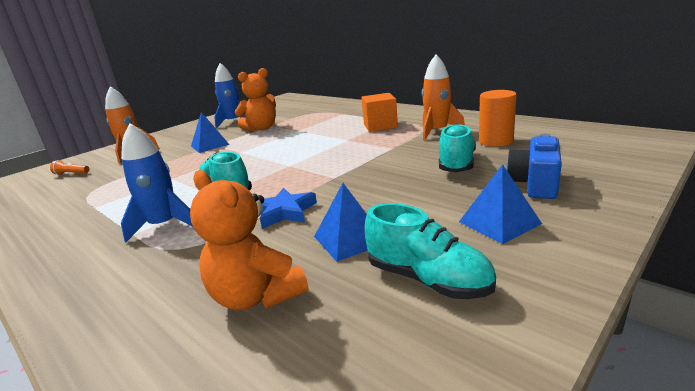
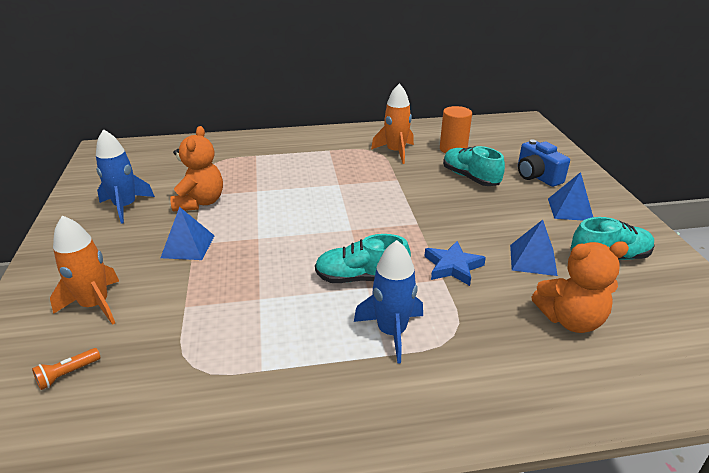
camera: 55 degrees left, 10 degrees up
(380, 126) = (333, 159): orange cube -> none

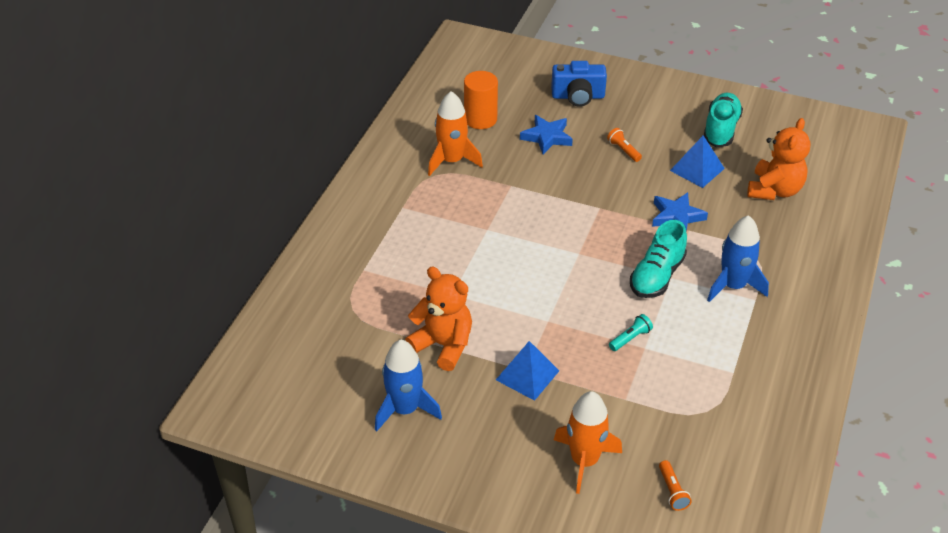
camera: 60 degrees left, 10 degrees up
(266, 286) = (630, 338): none -> turquoise flashlight
(470, 178) = (547, 137): turquoise shoe -> blue star
(503, 214) = (623, 150): none -> orange flashlight
(570, 209) = (644, 109): blue pyramid -> none

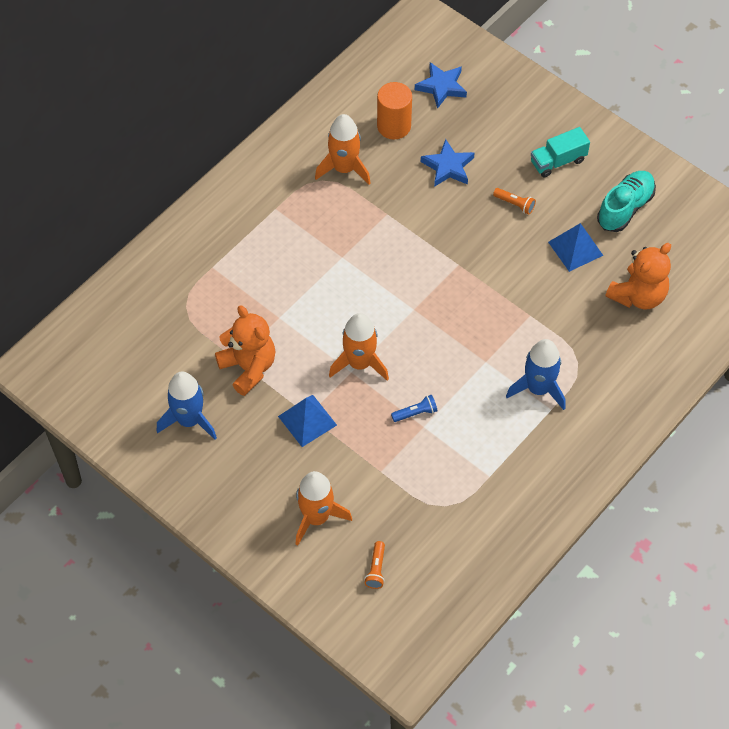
camera: 20 degrees right, 15 degrees up
(552, 311) = (359, 363): none -> orange rocket
(578, 96) = (503, 125): blue camera -> none
(623, 150) = (515, 204): orange flashlight -> orange flashlight turned 135 degrees clockwise
(630, 338) = (416, 413): turquoise flashlight -> blue flashlight
(641, 110) = (558, 161): none -> turquoise truck
(657, 276) = (473, 356): turquoise shoe -> none
(677, 217) = (526, 297): blue star -> blue star (441, 87)

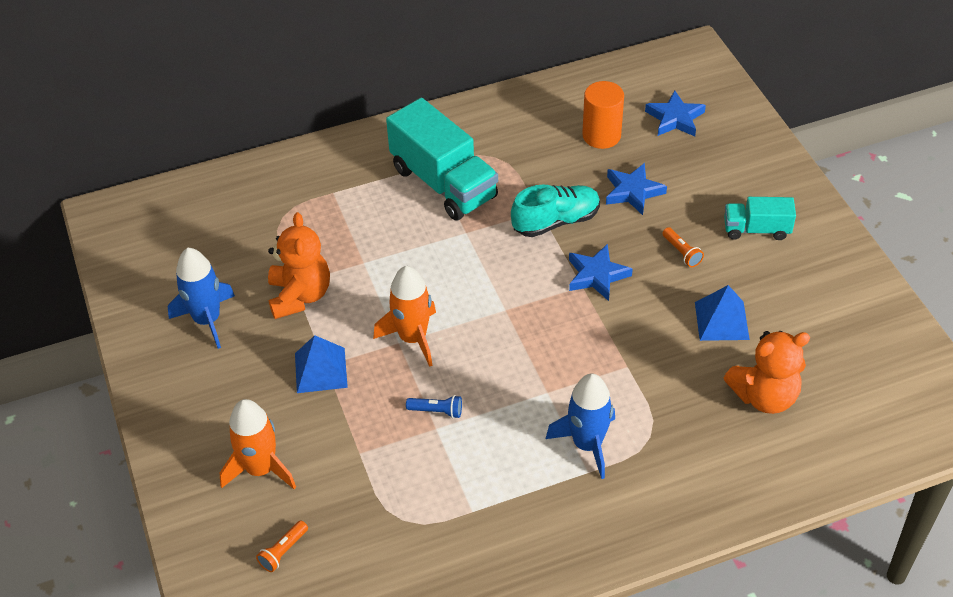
camera: 30 degrees right, 10 degrees down
(296, 221) = (443, 183): none -> turquoise truck
(344, 169) = (524, 155): orange rocket -> none
(464, 251) = (597, 275): none -> blue star
(625, 208) = (804, 303): turquoise shoe -> turquoise shoe (556, 221)

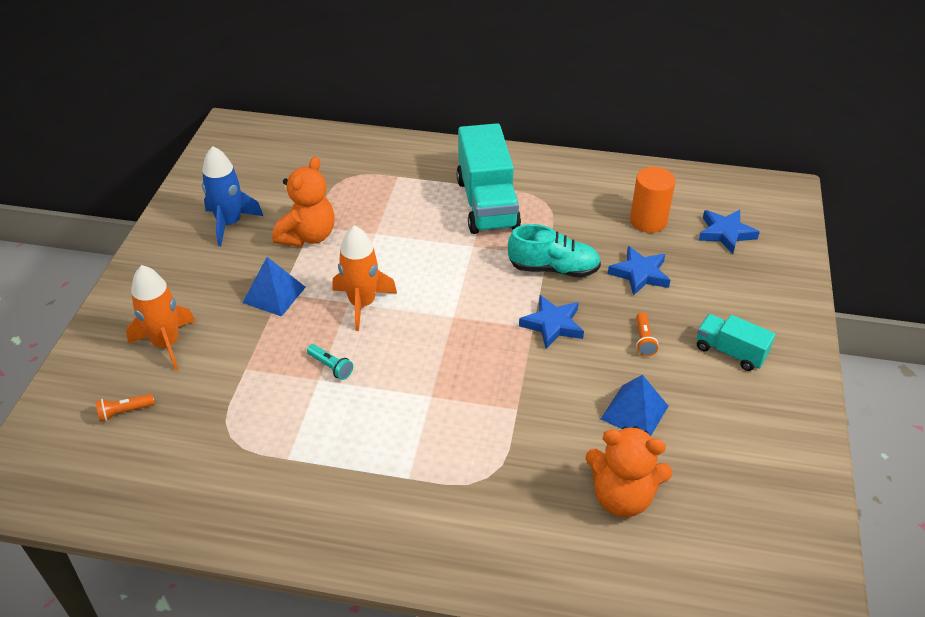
camera: 30 degrees right, 5 degrees down
(437, 411) = (331, 367): blue flashlight -> turquoise flashlight
(587, 444) = (428, 455): blue rocket -> none

